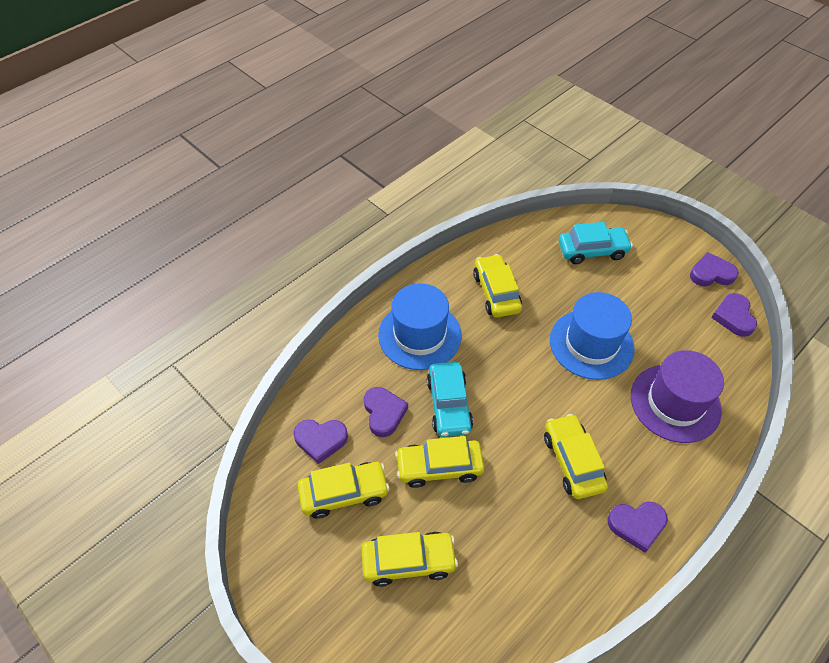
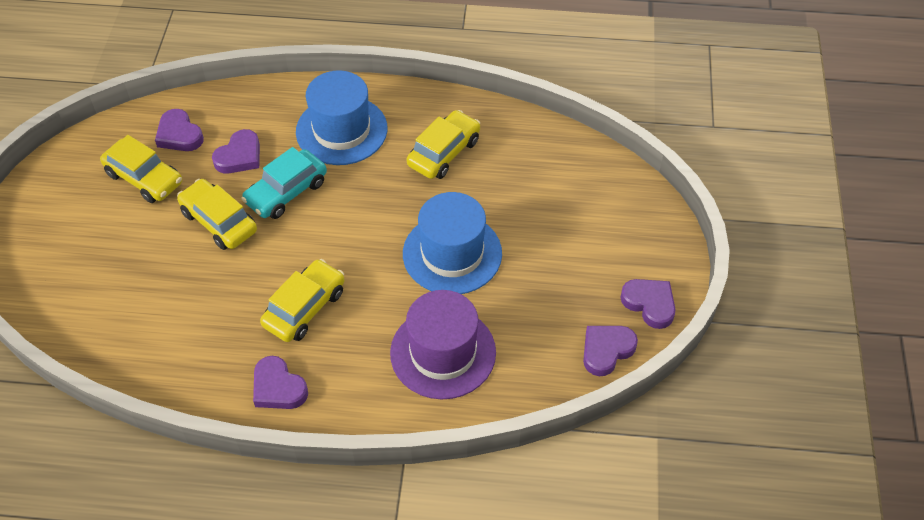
camera: 50 degrees right, 0 degrees up
(408, 561) = (118, 252): yellow car -> none
(592, 250) = (575, 193): turquoise car -> none

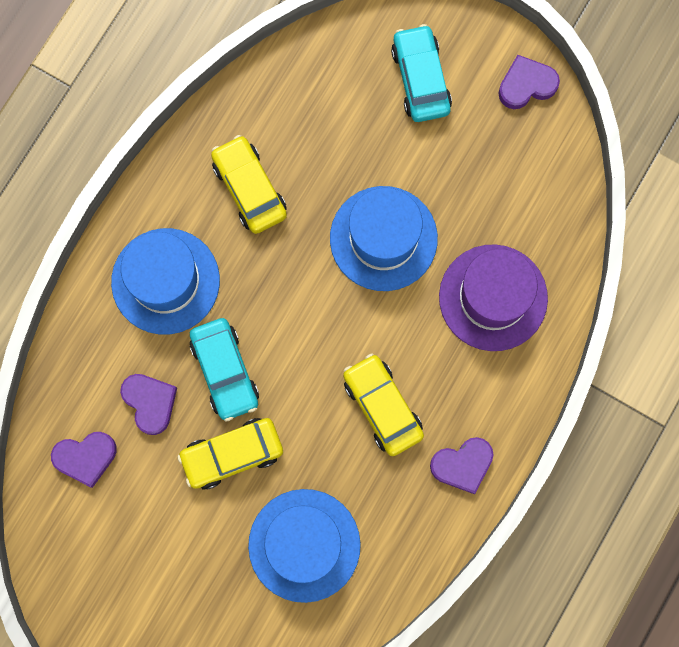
camera: 65 degrees left, 25 degrees up
(144, 178) = (132, 514): yellow car -> none
(160, 298) = (304, 545): none -> blue hat
(604, 227) = (420, 79): none -> turquoise car
(606, 350) = (557, 150): purple heart -> none

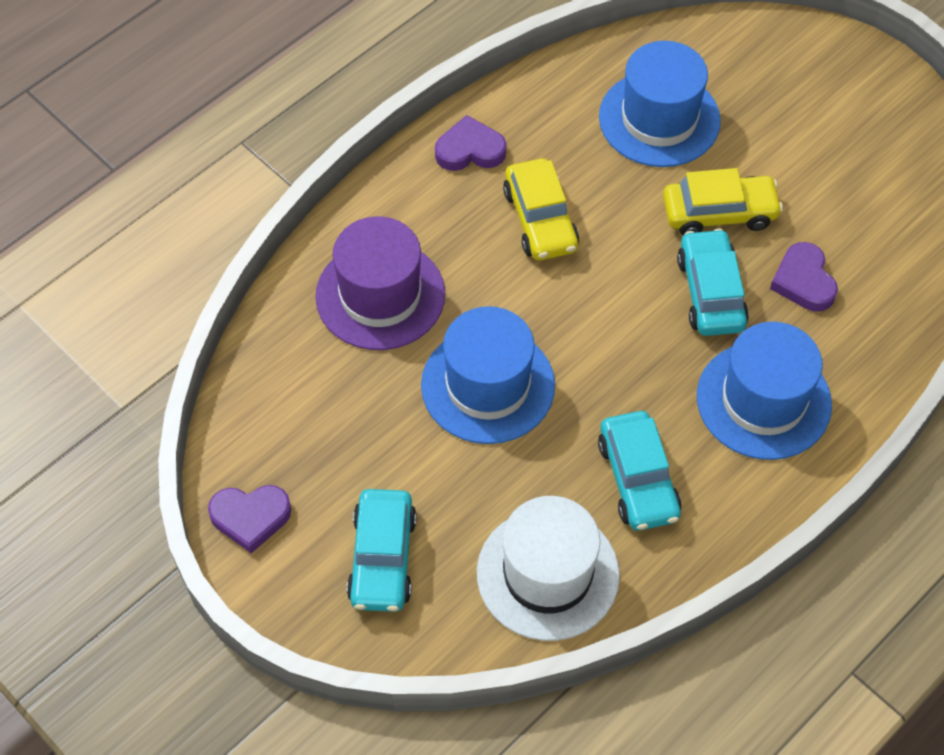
camera: 165 degrees left, 20 degrees down
(85, 457) = (885, 245): purple heart -> none
(249, 189) = (638, 479): yellow car -> turquoise car
(299, 98) = (547, 574): none -> white hat

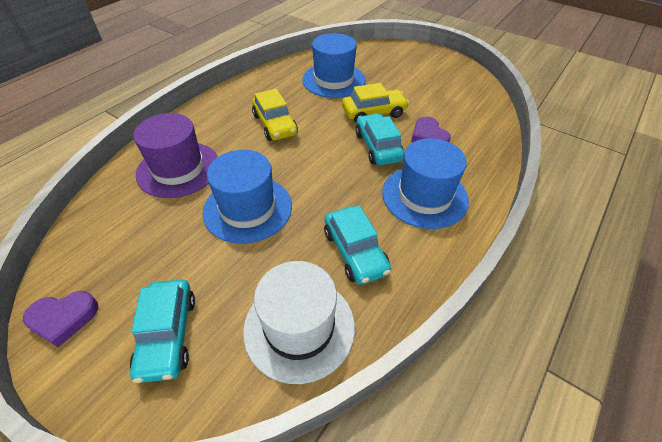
camera: 10 degrees left, 10 degrees down
(470, 150) = (234, 100): purple heart -> none

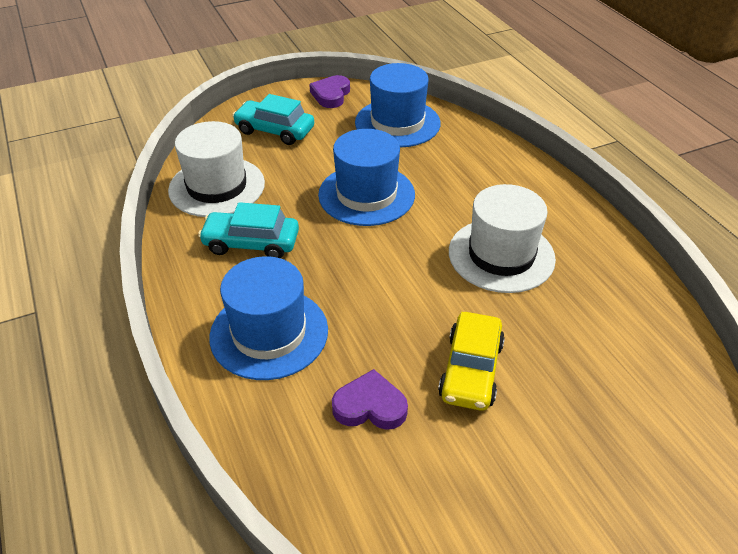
camera: 120 degrees right, 5 degrees down
(178, 169) = (462, 166): purple hat -> none
(275, 125) = (501, 255): yellow car -> white hat
(333, 80) = (597, 363): blue hat -> blue hat (397, 123)
(378, 147) = (388, 335): turquoise car -> none

